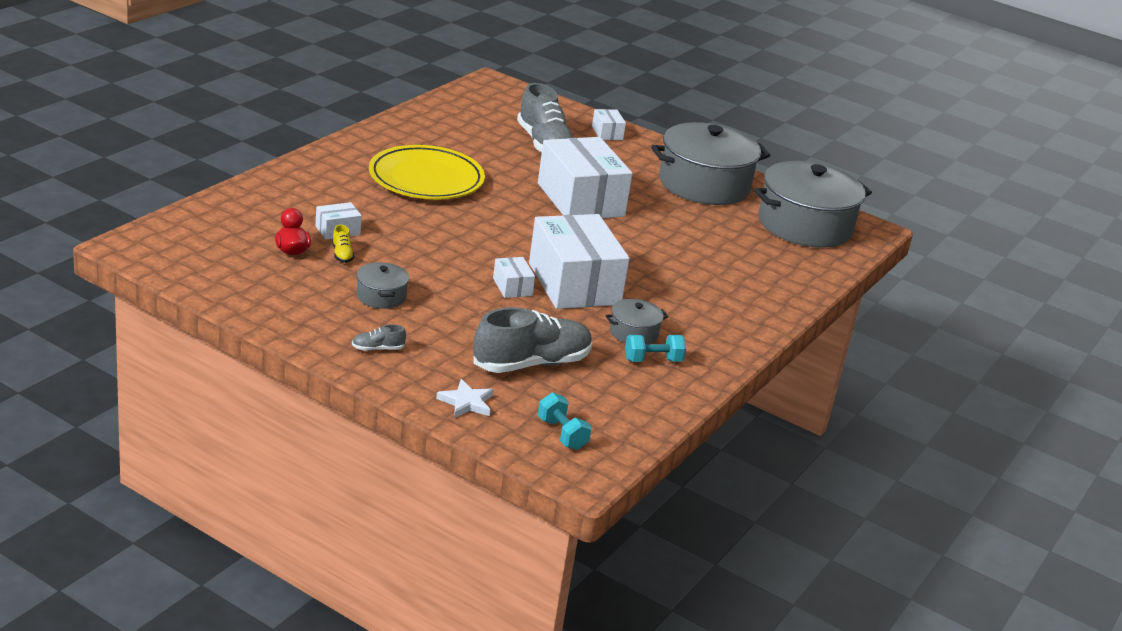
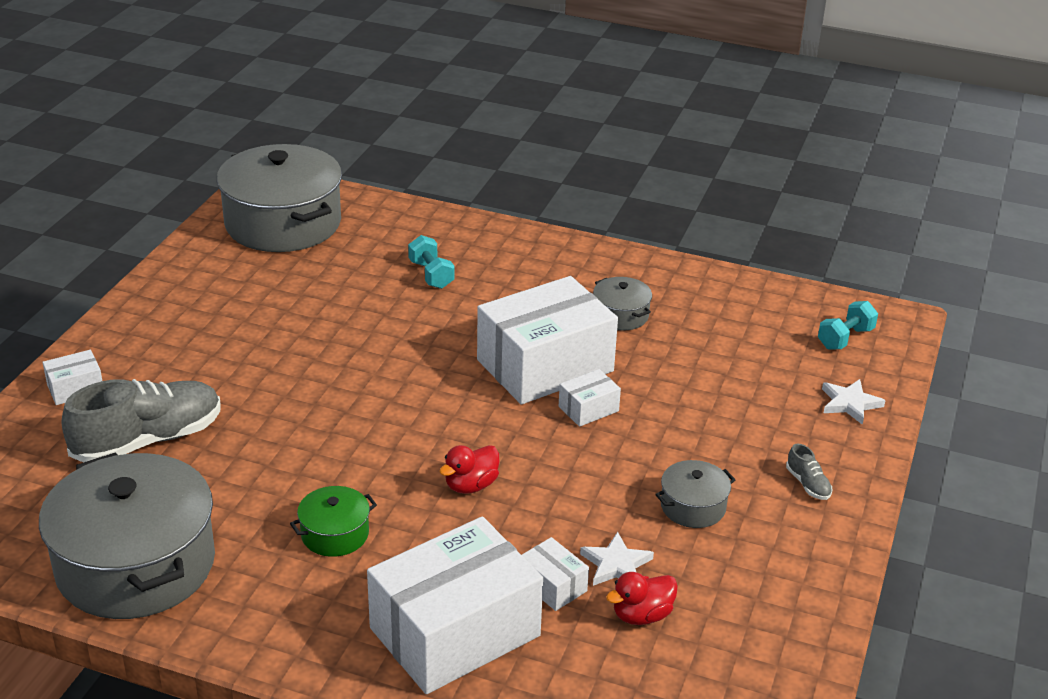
camera: 100 degrees left, 5 degrees up
(342, 254) = (616, 565): yellow shoe -> white star
(426, 179) = (335, 534): yellow plate -> green pot
(448, 227) = (471, 485): none -> red duck
(531, 364) = (740, 373): grey shoe -> none
(580, 200) = (315, 386): white box -> white box (455, 632)
(653, 360) = (665, 299): turquoise dumbbell -> turquoise dumbbell (431, 275)
(704, 184) = (209, 296): grey pot -> grey pot (136, 564)

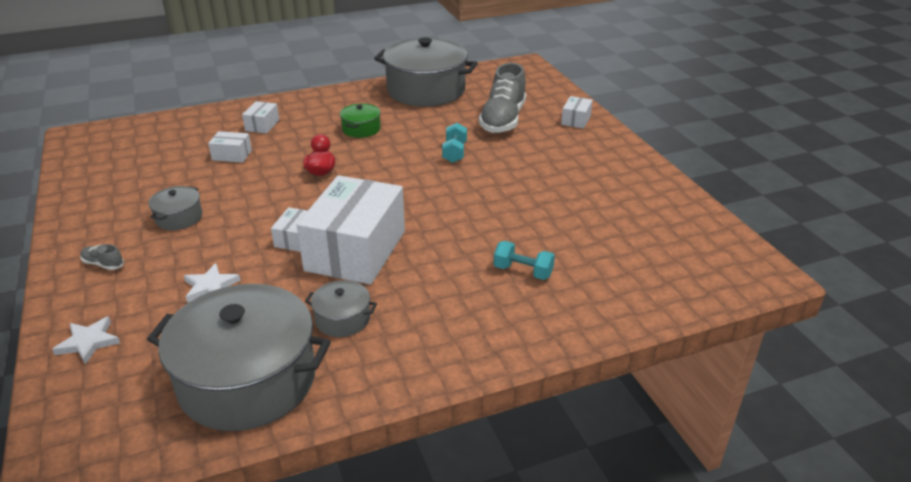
camera: 140 degrees right, 0 degrees up
(283, 223) = (684, 251): grey pot -> grey pot (248, 380)
(455, 632) = (262, 125): white box -> white box, size x0.42
(616, 565) = (205, 175): white star -> white star (210, 286)
(642, 615) = (174, 163): red duck -> none
(845, 338) = (115, 411): turquoise dumbbell -> turquoise dumbbell (454, 153)

